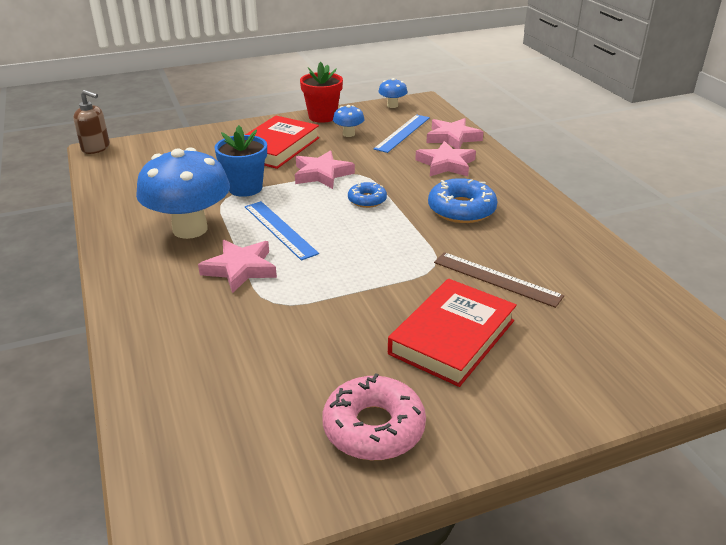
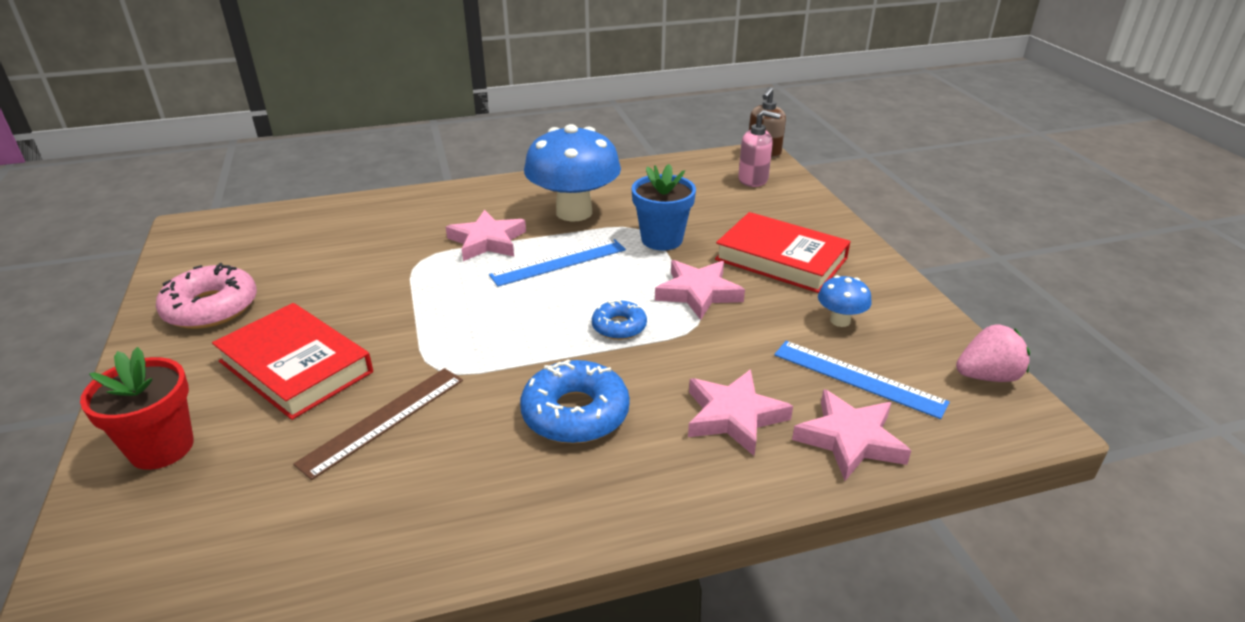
camera: 95 degrees right, 0 degrees up
(148, 153) = (753, 180): none -> pink soap dispenser
(322, 117) = (904, 298): red flower pot -> red flower pot (162, 448)
(392, 105) = (987, 376): blue mushroom -> pink strawberry

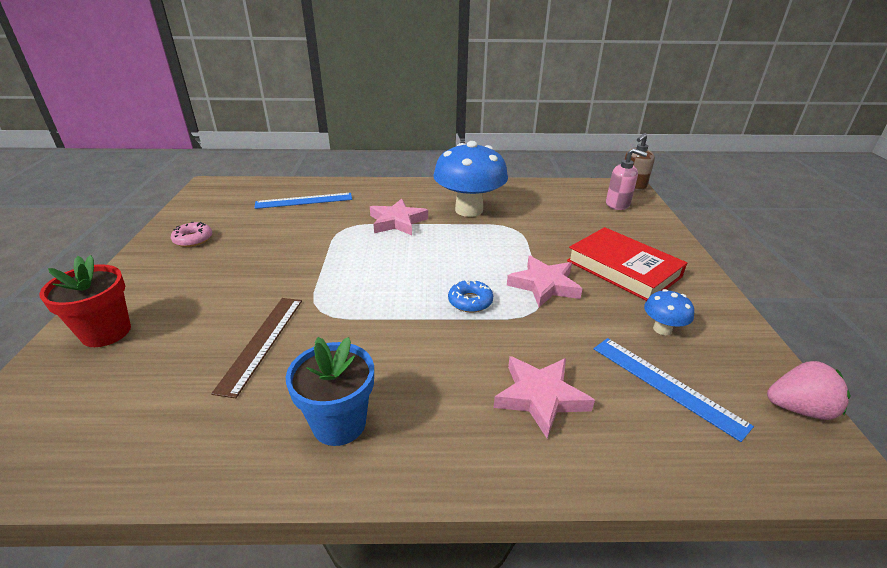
camera: 15 degrees right, 0 degrees up
(211, 308) = (193, 239): pink donut -> pink donut, size x0.59
(295, 367) = (223, 290): red book -> none
(383, 420) = (262, 342): brown ruler -> brown ruler turned 45 degrees counterclockwise
(558, 262) = (443, 244): blue ruler -> blue ruler (304, 201)
(575, 413) = (407, 366): blue donut -> none
(662, 239) = (529, 239): blue flower pot -> blue flower pot (339, 423)
(850, 439) = (643, 443): pink star -> none

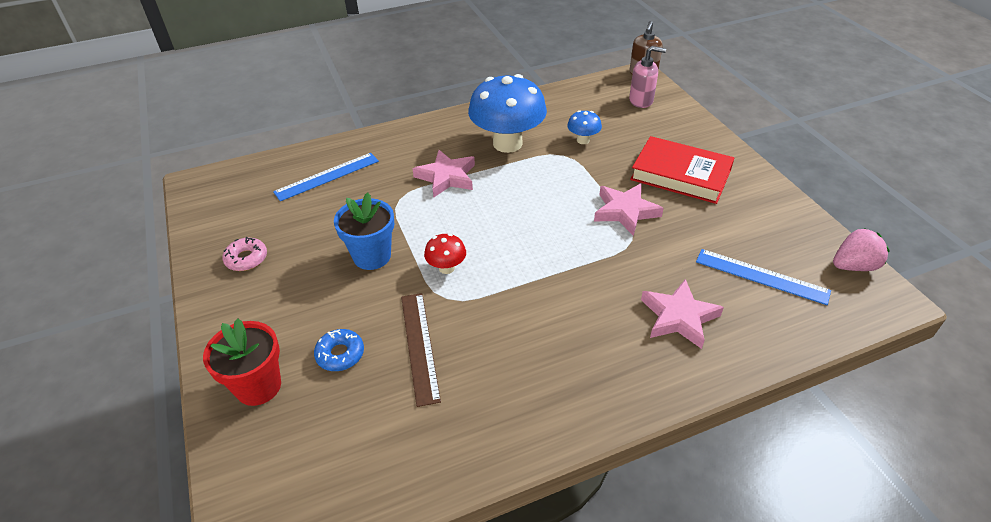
camera: 20 degrees left, 10 degrees up
(339, 423) = (542, 392): blue flower pot -> blue flower pot (372, 256)
(340, 287) = (446, 268): none -> red mushroom
(470, 301) = (573, 247): blue donut -> blue donut (340, 354)
(662, 329) = (737, 227): blue mushroom -> blue mushroom (583, 140)

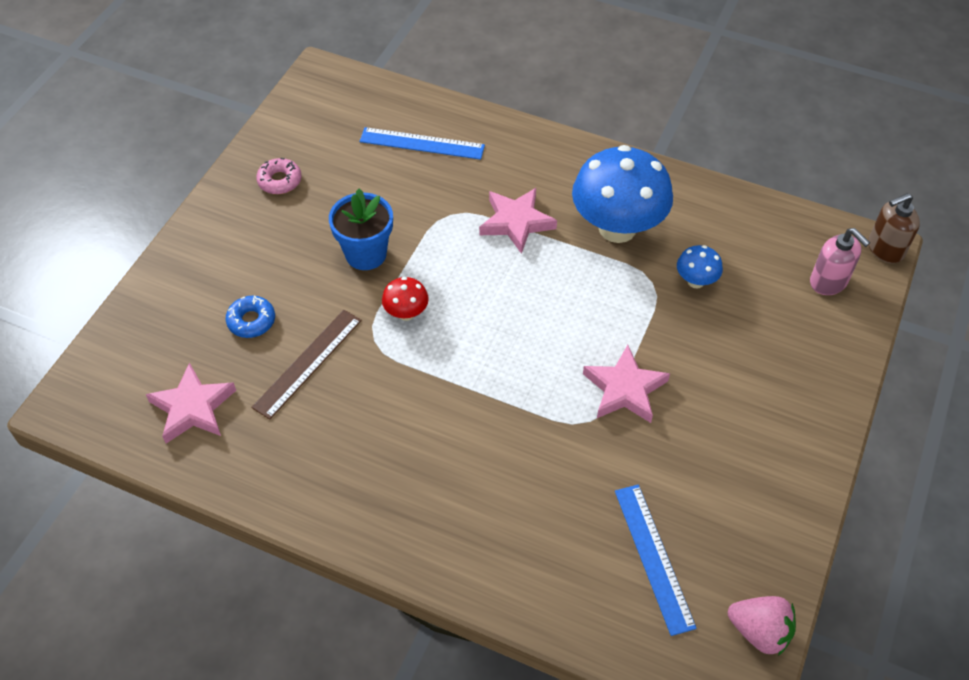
camera: 45 degrees right, 10 degrees up
(258, 386) = (179, 299): red flower pot -> none
(679, 317) = (525, 522): pink star -> pink star (193, 408)
(680, 175) = (737, 398): red book -> none

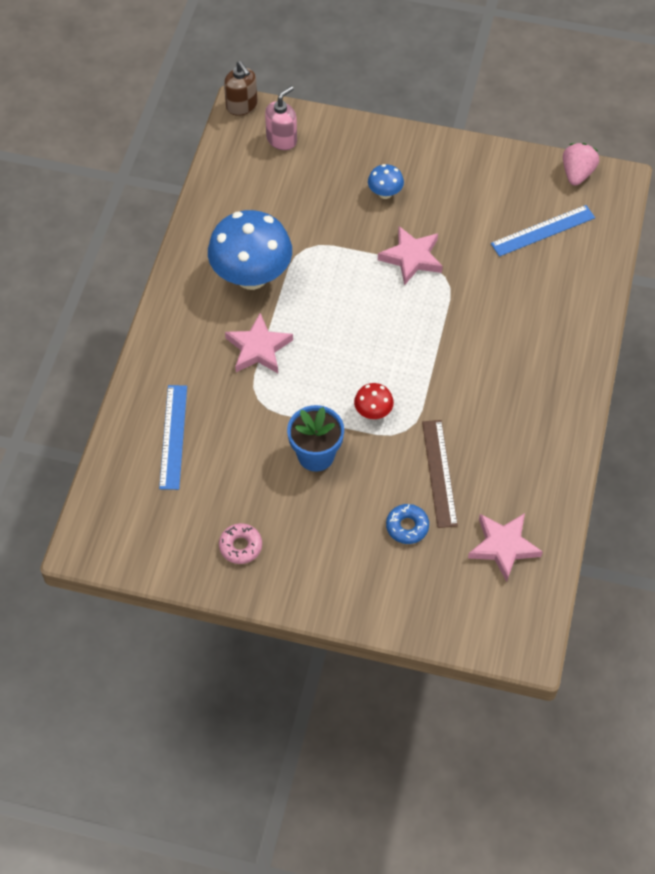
camera: 100 degrees left, 5 degrees up
(308, 363) = (439, 473): brown ruler -> brown ruler turned 60 degrees clockwise
(696, 281) = (298, 220): blue mushroom -> blue mushroom (385, 193)

